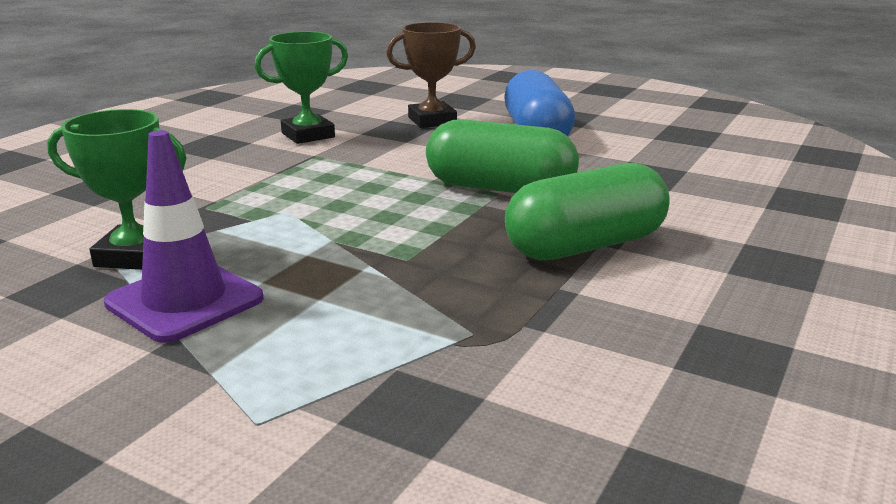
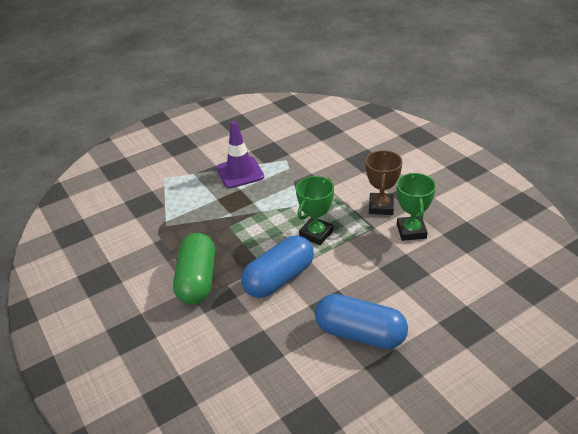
camera: 120 degrees right, 15 degrees up
(135, 256) = (284, 165): green trophy -> green trophy (316, 234)
(432, 121) = (416, 292): brown trophy -> brown trophy (381, 207)
(500, 188) = (279, 278): green capsule -> blue capsule

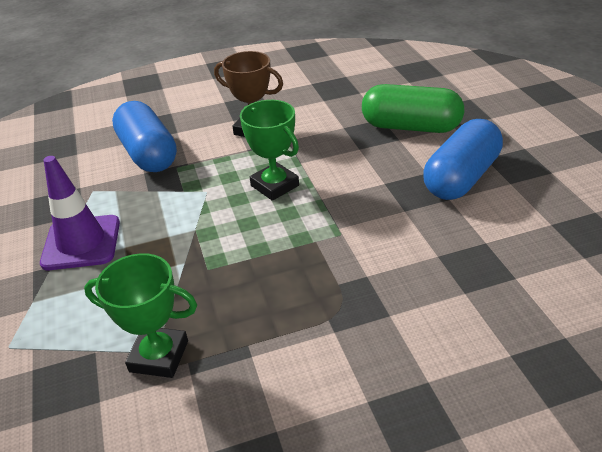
camera: 75 degrees left, 0 degrees up
(197, 280) = (316, 317): green capsule -> green capsule (410, 127)
(279, 278) = (347, 229): blue capsule -> blue capsule (148, 154)
(411, 231) = (309, 117): green trophy -> green trophy (159, 356)

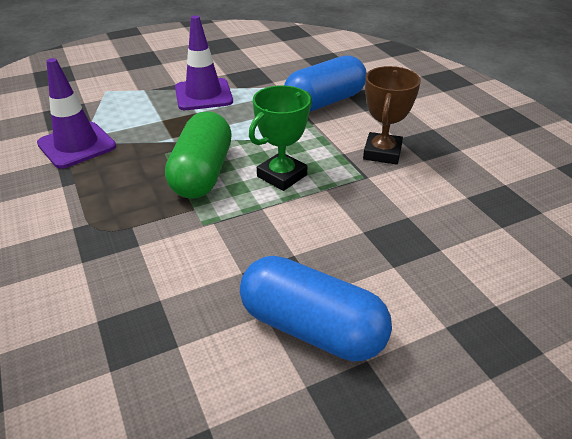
camera: 80 degrees right, 0 degrees up
(159, 356) = (77, 145): green trophy -> purple traffic cone
(410, 127) = (427, 278): green capsule -> green capsule (202, 173)

